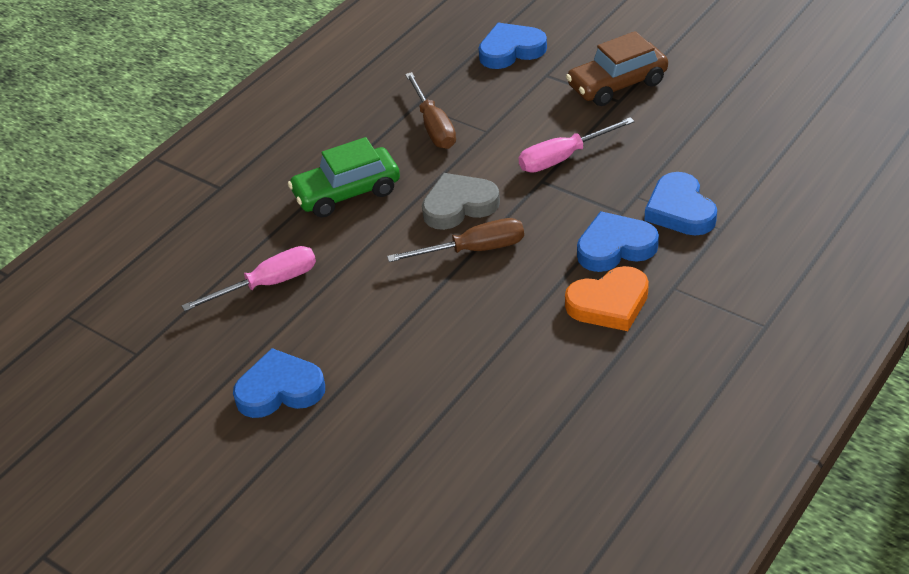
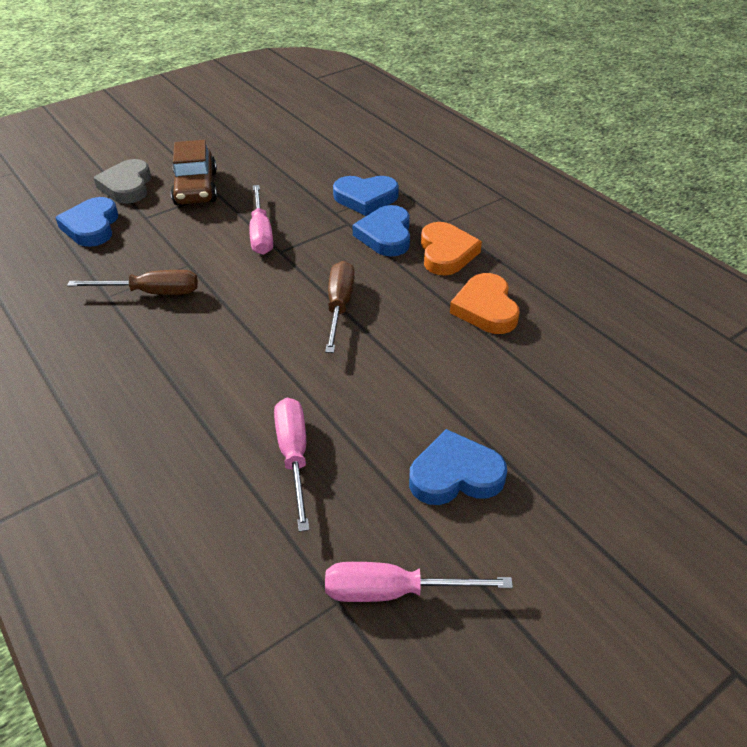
camera: 75 degrees left, 0 degrees up
(152, 382) = (393, 591): none -> pink screwdriver
(280, 390) = (455, 475): blue heart -> blue heart turned 75 degrees clockwise
(347, 193) = (198, 369): green car -> none
(459, 205) = (275, 302): grey heart -> grey heart (127, 186)
(524, 359) = (486, 309): none -> orange heart

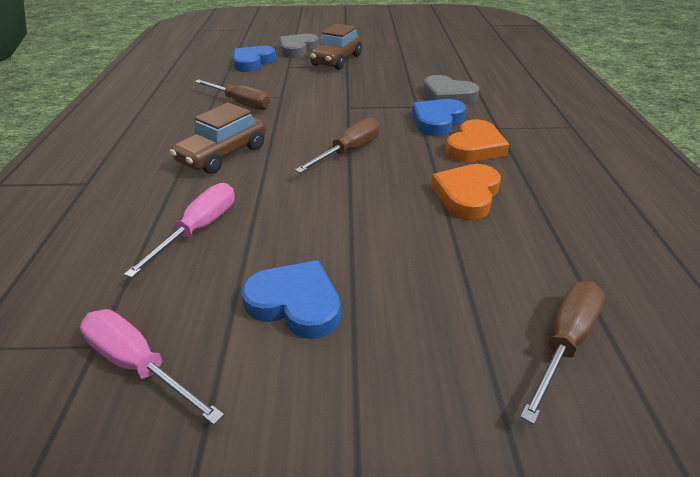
camera: 35 degrees right, 5 degrees down
(215, 366) = (223, 154): none -> brown car
(261, 234) = (347, 94): pink screwdriver -> none
(365, 198) = (448, 96): blue heart -> grey heart
(651, 402) = (564, 342): none -> brown screwdriver

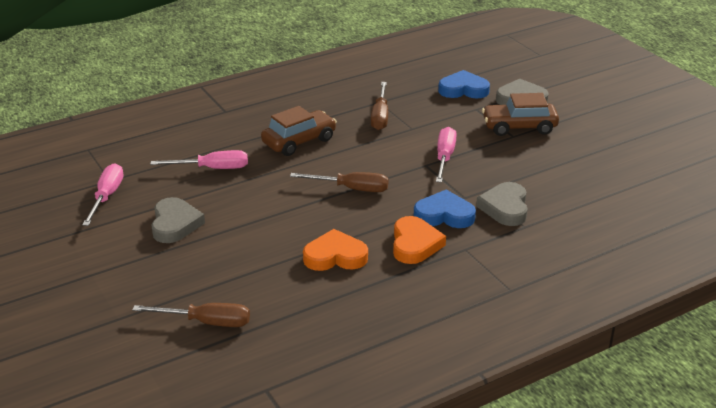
camera: 60 degrees right, 5 degrees down
(223, 154) = (299, 141): brown car -> brown car turned 135 degrees clockwise
(296, 303) = (175, 224): blue heart -> grey heart
(346, 96) = (444, 157): none -> pink screwdriver
(475, 147) = (415, 244): orange heart -> orange heart turned 90 degrees counterclockwise

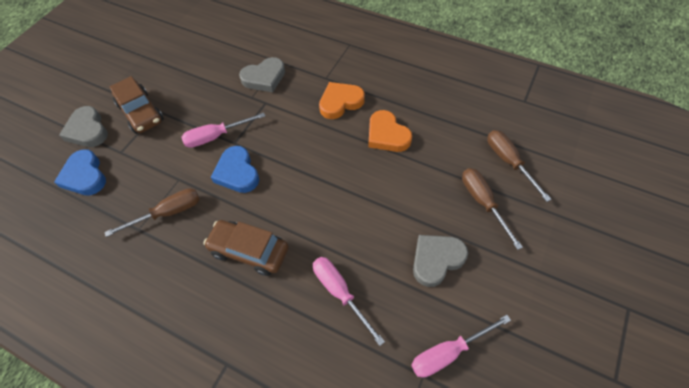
camera: 120 degrees left, 25 degrees up
(351, 189) = (299, 170): brown screwdriver -> brown screwdriver (482, 202)
(444, 215) = (295, 103): blue heart -> blue heart (237, 172)

